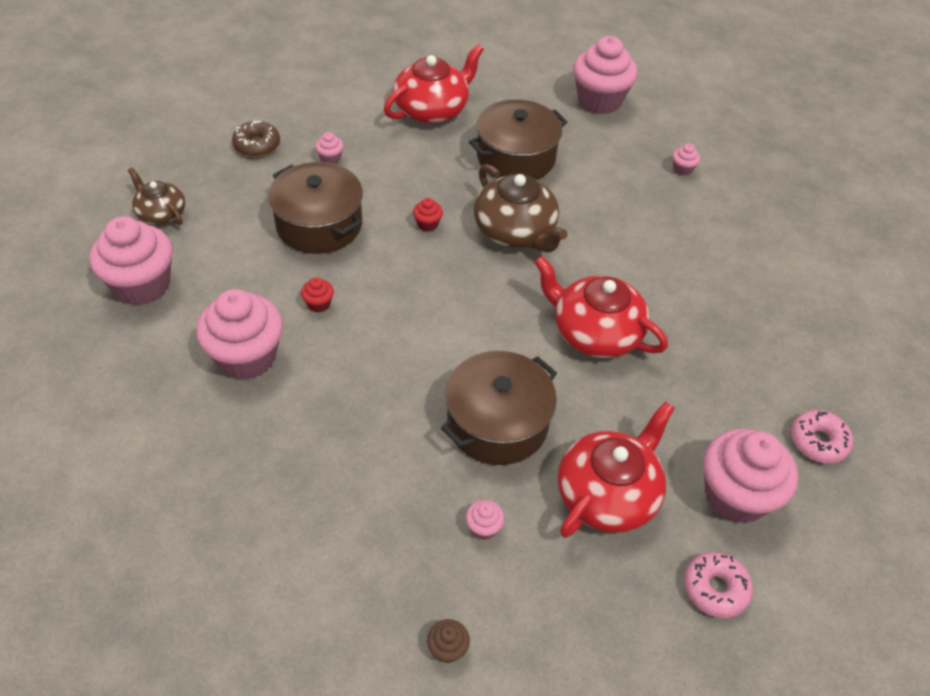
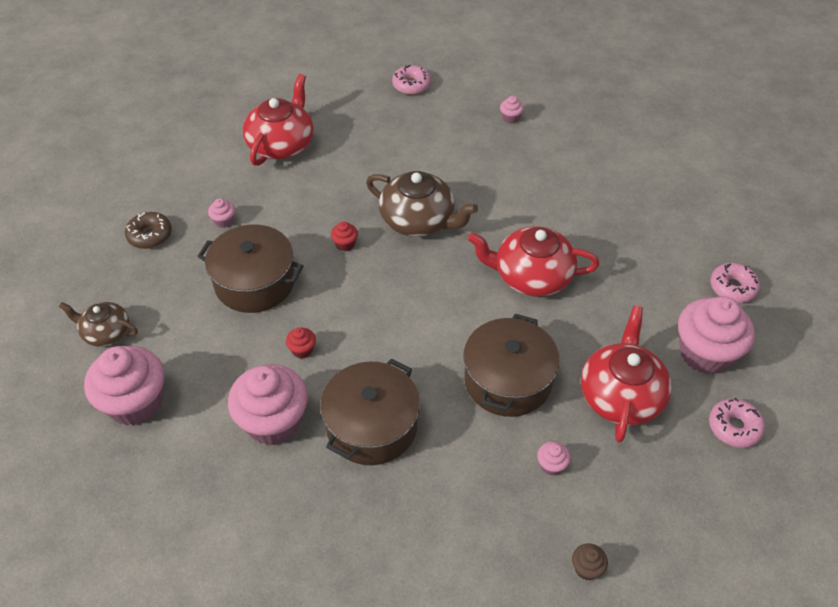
camera: 25 degrees left, 0 degrees up
(516, 157) = (378, 159): brown pot -> brown pot (372, 426)
(599, 100) = (411, 85): pink cupcake -> pink donut

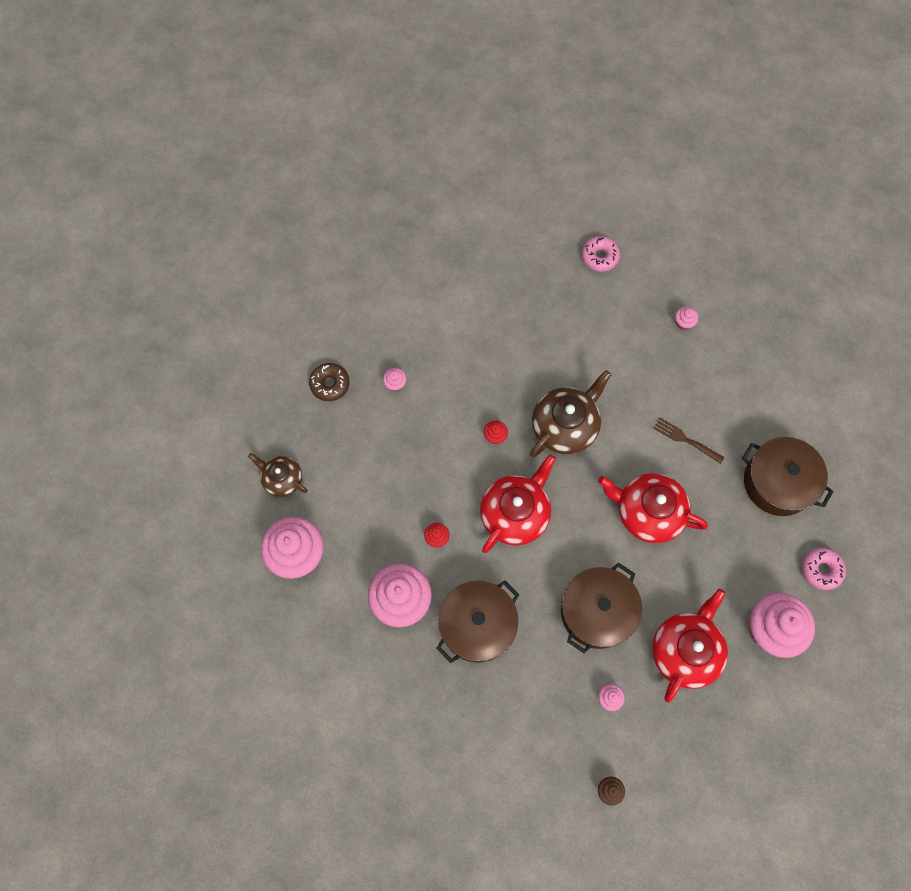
camera: 15 degrees right, 20 degrees up
(255, 282) = (410, 458): brown pot -> brown pot (778, 482)
(281, 144) = (462, 304): red teapot -> red teapot (515, 513)
(418, 220) = (565, 426): brown teapot -> brown teapot turned 90 degrees counterclockwise
(548, 207) = (686, 440): none -> brown fork
(734, 427) = (768, 704): pink donut -> none

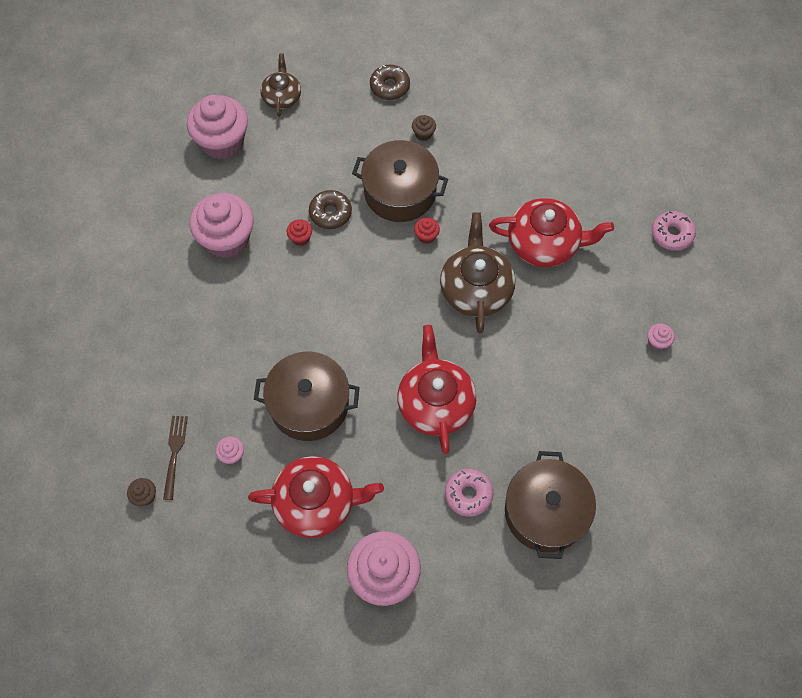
camera: 60 degrees right, 5 degrees down
(395, 384) = (423, 134): pink cupcake -> brown cupcake
(427, 500) = (330, 213): none -> brown donut
(477, 625) = (239, 310): brown pot -> brown pot (400, 192)
(515, 513) = (362, 289): red teapot -> red teapot (544, 243)
(565, 426) = (476, 289): brown teapot -> brown teapot turned 105 degrees counterclockwise
(686, 440) = (533, 403): brown fork -> brown fork (175, 454)
(821, 570) = (477, 598): pink donut -> pink donut (468, 494)

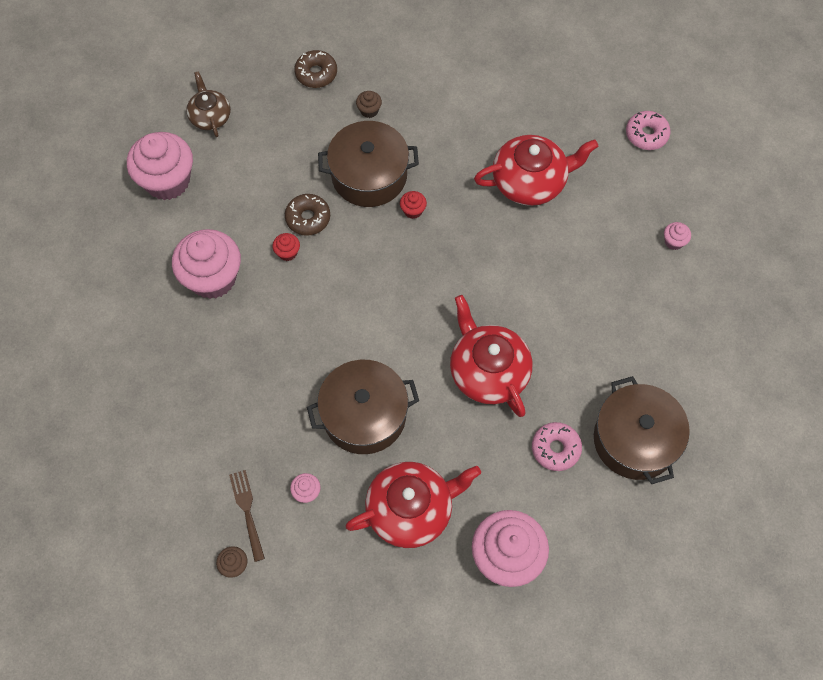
camera: 20 degrees left, 0 degrees up
(476, 289) = (482, 247): brown teapot -> none

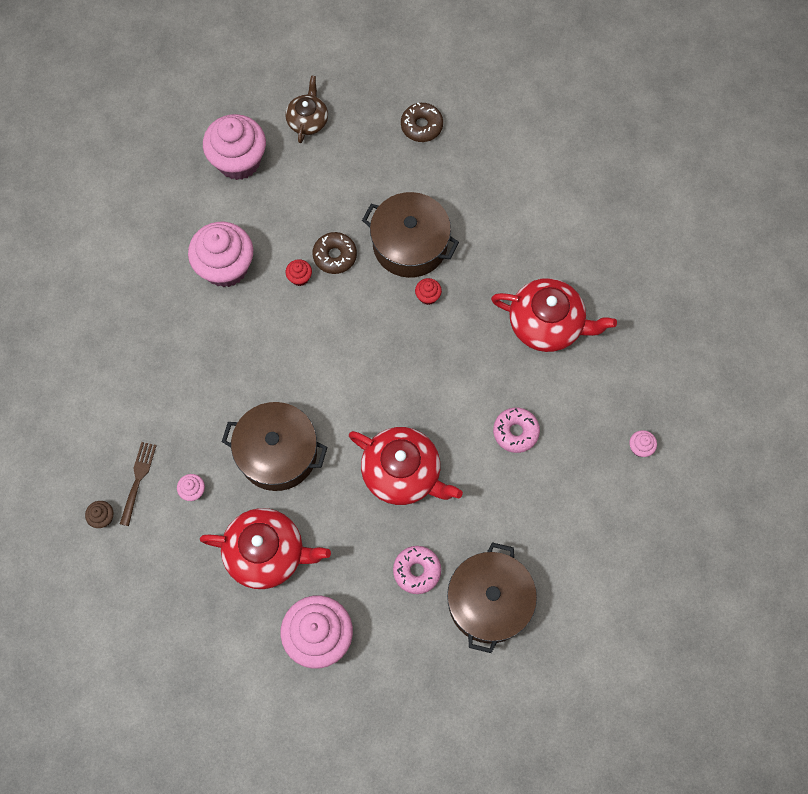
camera: 30 degrees right, 5 degrees up
(369, 110) = (446, 184): brown cupcake -> none
(488, 371) = (402, 473): red teapot -> red teapot turned 120 degrees clockwise
(646, 134) = (681, 335): pink donut -> pink donut (515, 432)

